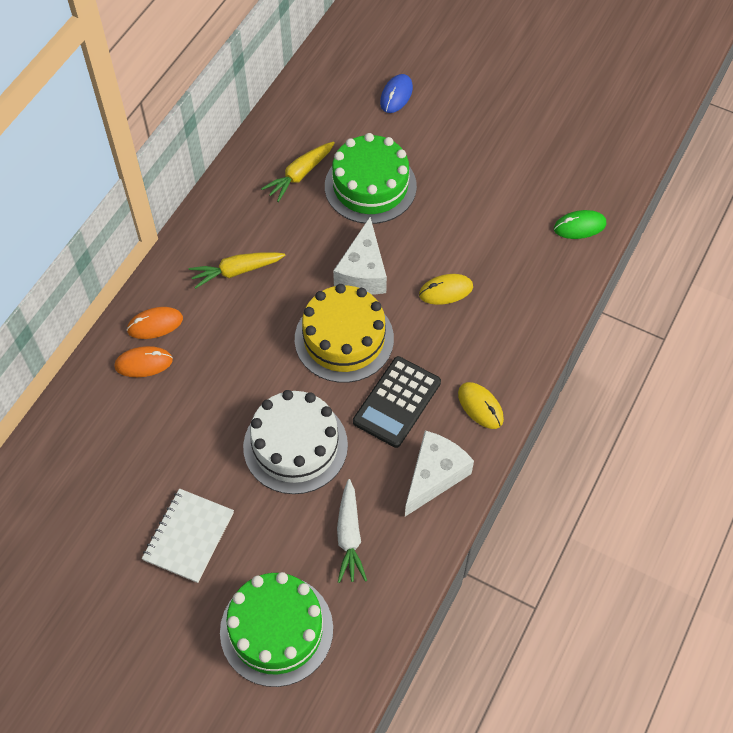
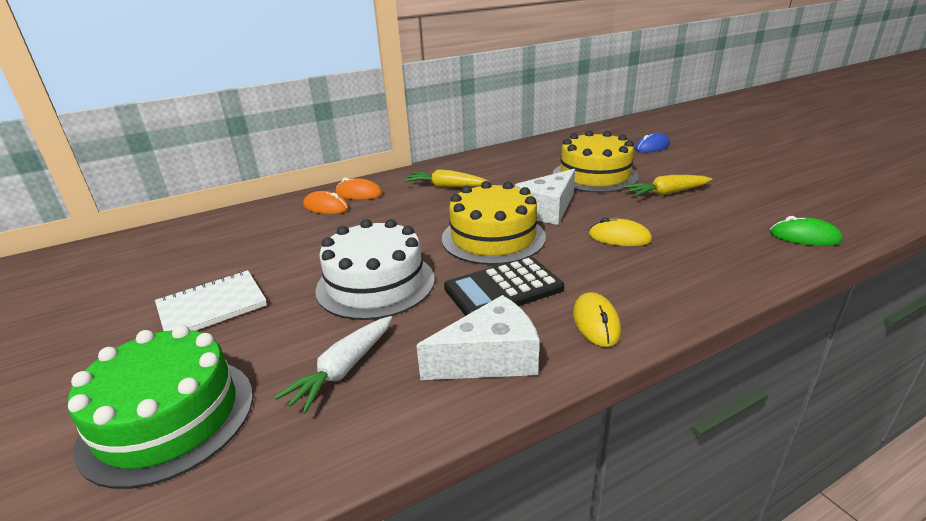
camera: 35 degrees right, 30 degrees down
(299, 175) = (541, 161): yellow carrot -> yellow carrot (666, 193)
(370, 186) = (594, 175): green cake -> yellow cake

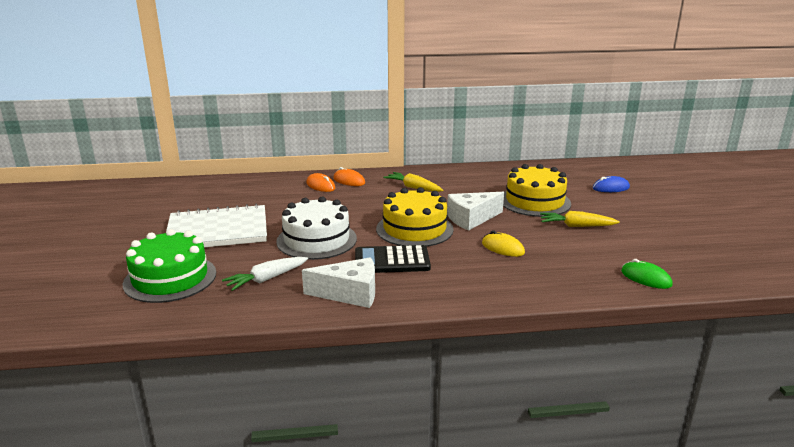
camera: 20 degrees right, 5 degrees down
(212, 306) = (218, 231): white notebook -> white notebook, size x1.64
(596, 322) = (431, 292): yellow mouse -> none

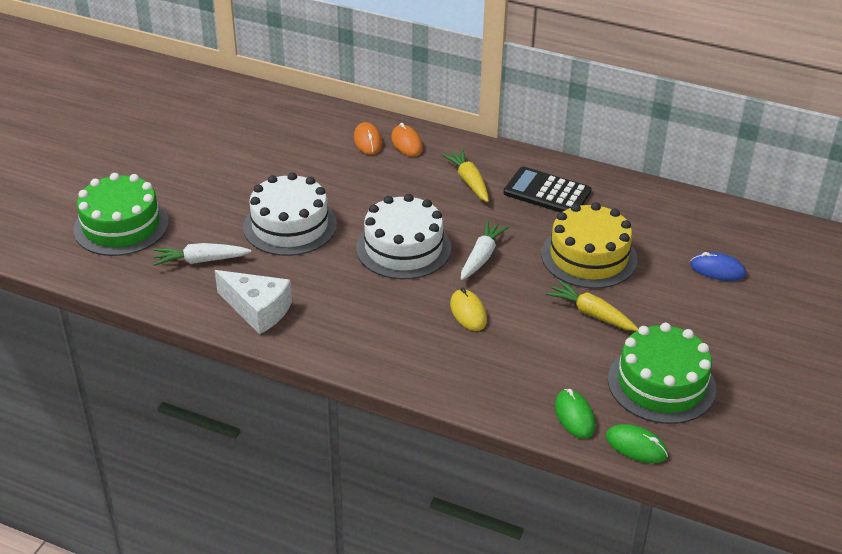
camera: 30 degrees right, 15 degrees up
(218, 231) = (208, 176): white notebook -> none
(392, 260) = (336, 283): black calculator -> black calculator (547, 192)
(414, 229) = (403, 248): yellow cake -> white cake
(471, 219) = (482, 256): white cheese -> white carrot
(665, 245) = (661, 384): none -> green cake
(703, 280) = (636, 446): none -> green mouse

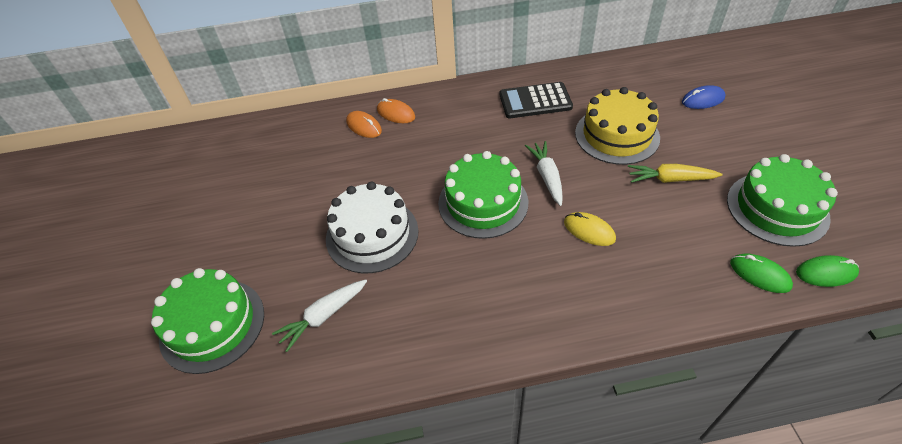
camera: 30 degrees left, 10 degrees up
(257, 310) = (422, 336): white cheese -> none
(403, 248) = (483, 202): white cake -> green cake
(469, 181) = (472, 120): yellow carrot -> none

